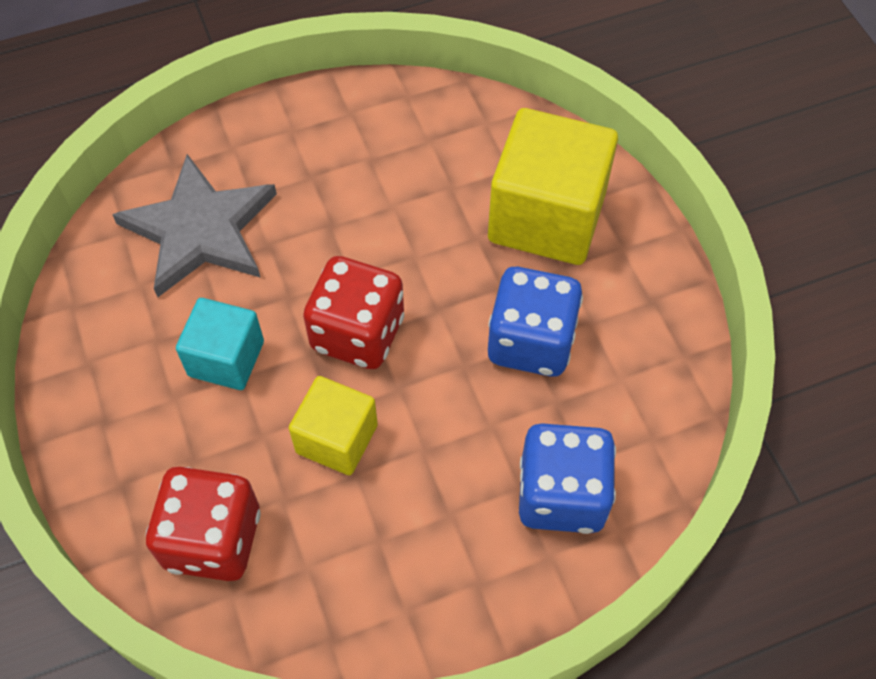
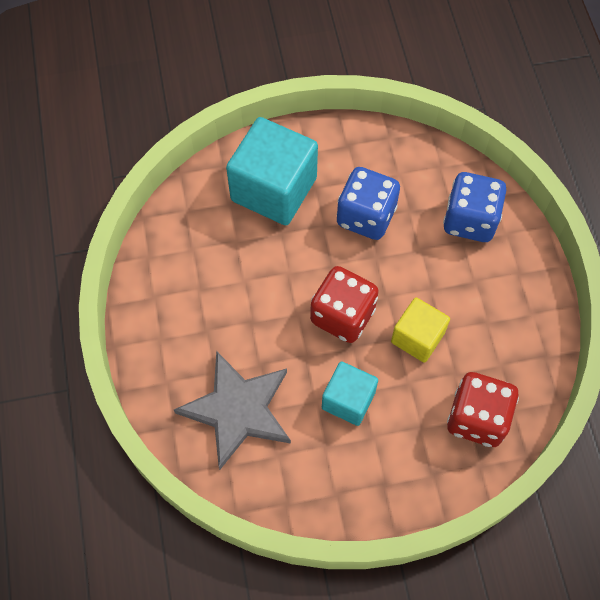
camera: 80 degrees left, 5 degrees up
(546, 217) = (274, 189): yellow cube -> turquoise cube

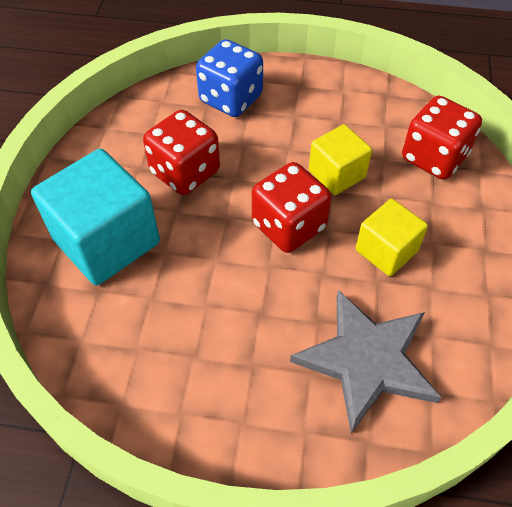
camera: 70 degrees left, 10 degrees down
(348, 400) = (386, 251): turquoise cube -> yellow cube
(366, 216) = (185, 172): blue dice -> red dice

